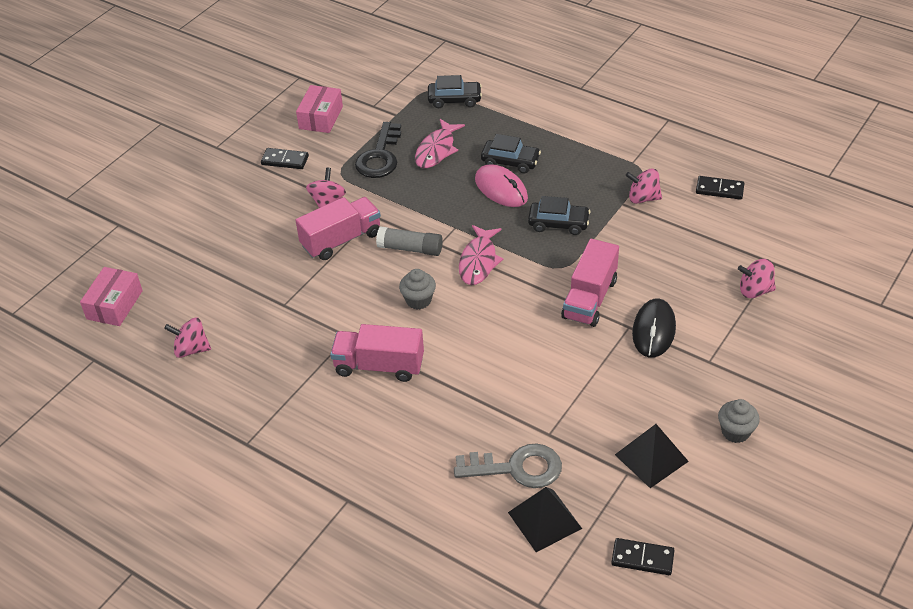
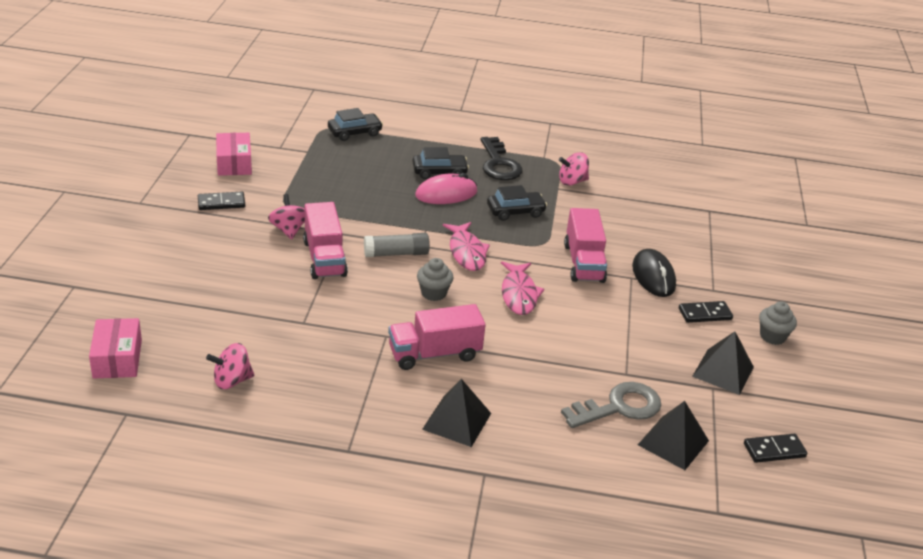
camera: 30 degrees left, 10 degrees down
(341, 240) = (324, 258): pink truck -> pink truck turned 135 degrees clockwise
(356, 440) = (456, 421): none -> black pyramid
(380, 156) = (315, 186): black key -> black key (499, 164)
(437, 150) = (365, 173): pink fish -> pink fish (519, 294)
(501, 189) = (446, 194): pink mouse -> pink mouse turned 45 degrees counterclockwise
(719, 189) = (628, 166): black domino -> black domino (705, 314)
(755, 290) = (709, 232): pink spinning top -> none

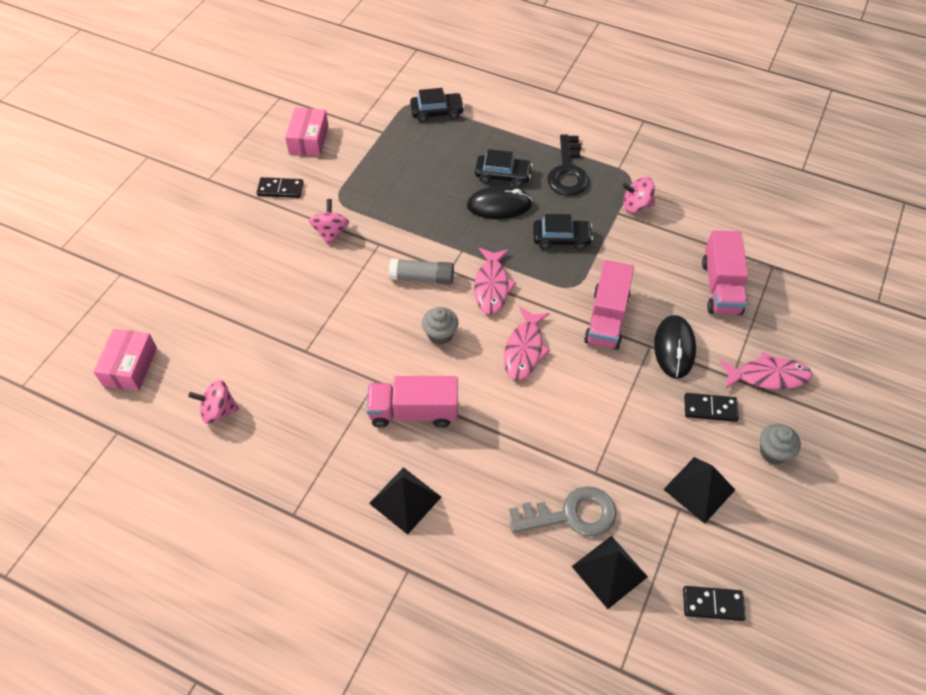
camera: 20 degrees right, 20 degrees up
(324, 258) = (352, 273): pink truck -> pink truck (720, 287)
(446, 194) = (499, 205): pink mouse -> black mouse
(742, 285) = (768, 376): none -> pink fish

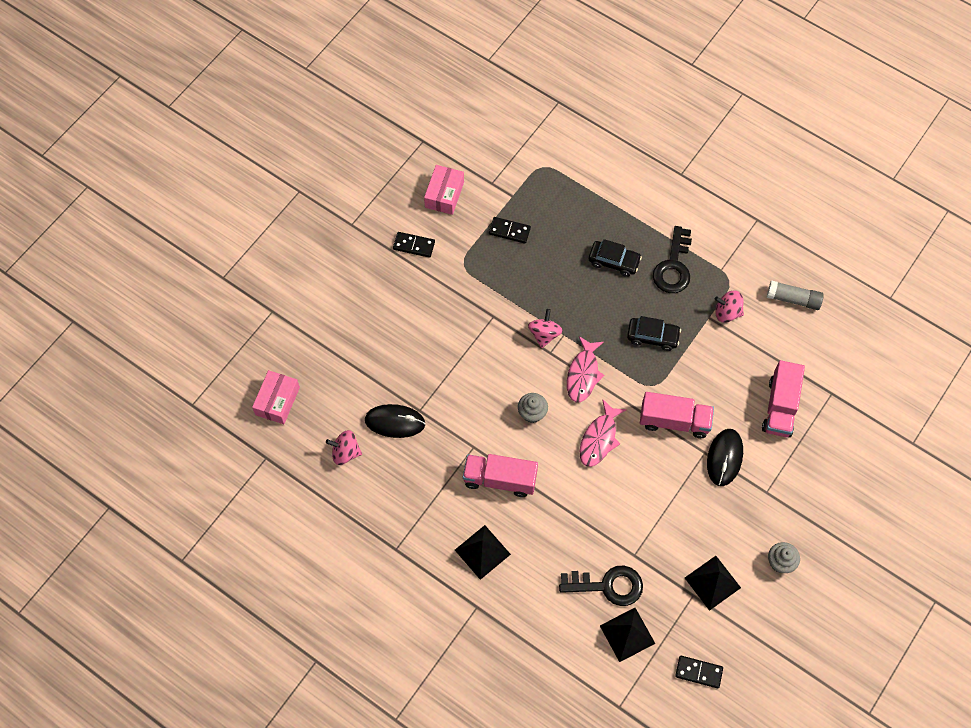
camera: 10 degrees right, 10 degrees up
(331, 232) = (453, 298): pink spinning top -> pink spinning top (544, 334)
(422, 278) = (525, 356): grey glue stick -> grey glue stick (793, 299)
(437, 112) = (566, 181): black car -> none
(499, 205) = (604, 293): black mouse -> black mouse (395, 422)
(571, 514) = (608, 585): grey key -> black key
(606, 318) = (674, 421): pink truck -> pink truck turned 105 degrees counterclockwise
(710, 409) = (740, 517): black domino -> black domino (509, 231)
(768, 376) = (796, 496): pink fish -> none

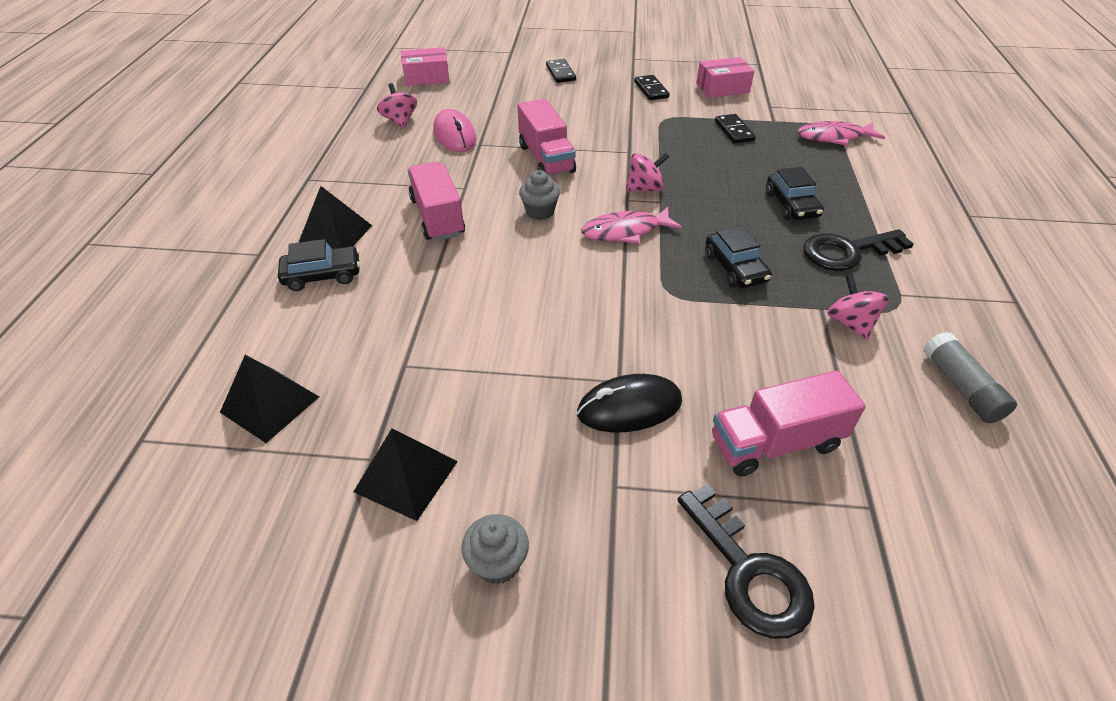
camera: 60 degrees right, 20 degrees down
(395, 422) = (454, 135): black mouse -> pink mouse
(524, 573) = (323, 275): none -> black car
(599, 438) = (552, 273): pink fish -> pink fish (834, 137)
(608, 585) = (341, 355): black key -> black key (748, 571)
(674, 421) = (638, 331): pink truck -> pink truck (546, 159)
(698, 672) = (229, 522): black domino -> black domino (560, 73)

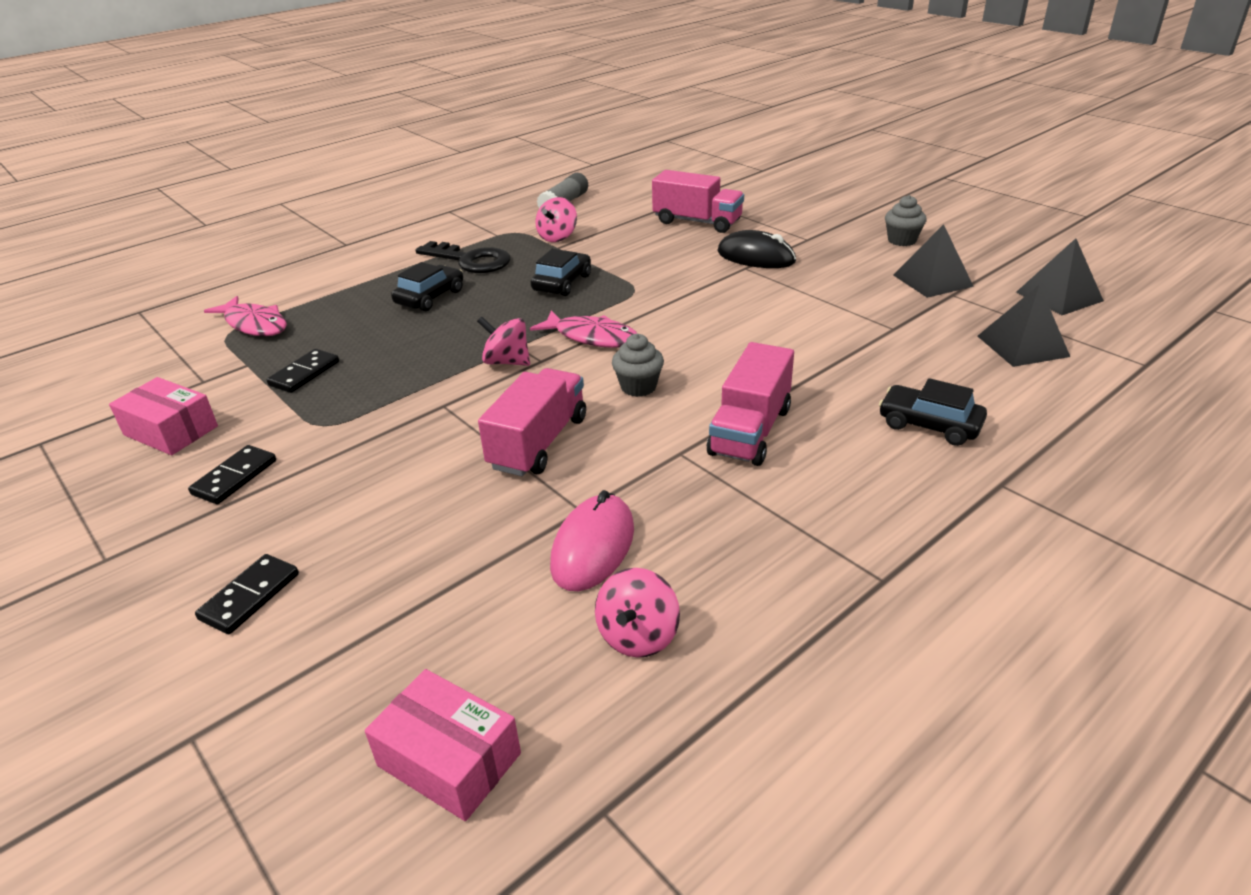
camera: 135 degrees left, 10 degrees down
(335, 235) = (889, 465): black pyramid -> black pyramid (1059, 296)
(748, 571) = (778, 203): black key -> none

